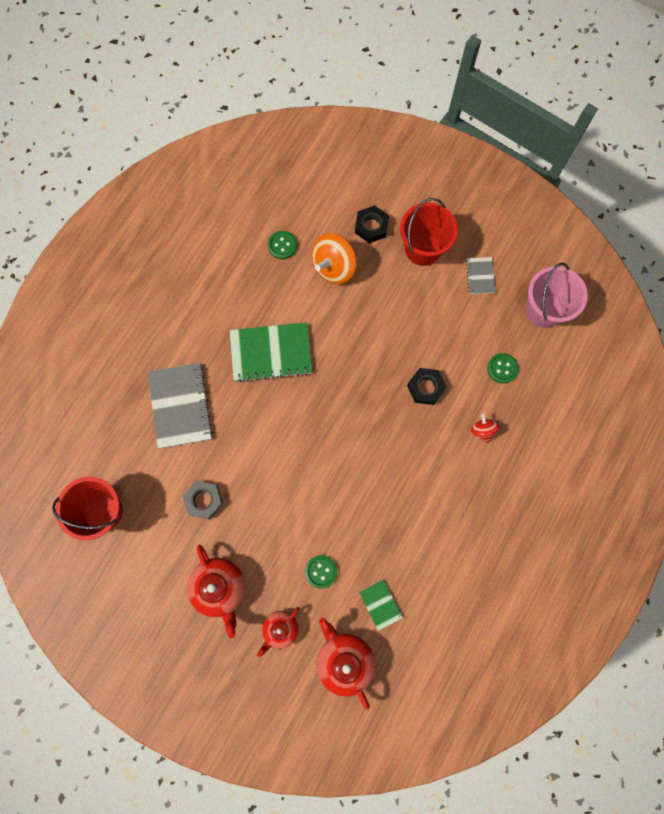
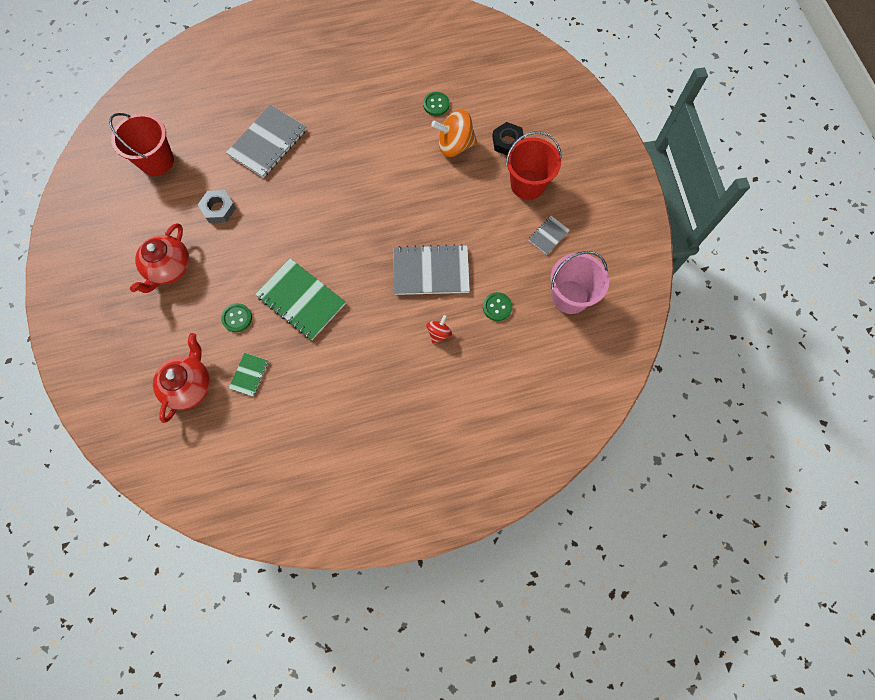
camera: 45 degrees right, 5 degrees down
(271, 353) = (356, 161): green notebook -> green notebook (301, 300)
(280, 629) = (174, 327): red teapot -> none
(425, 387) = (431, 271): black nut -> grey notebook

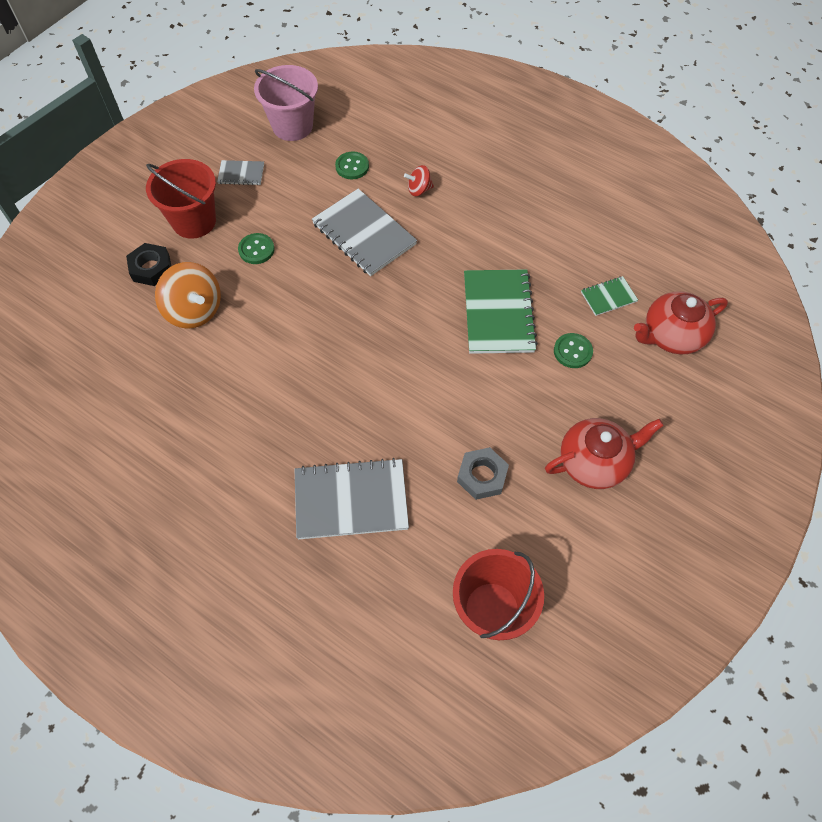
camera: 130 degrees left, 10 degrees down
(436, 104) = (149, 365): green button -> green button (256, 249)

